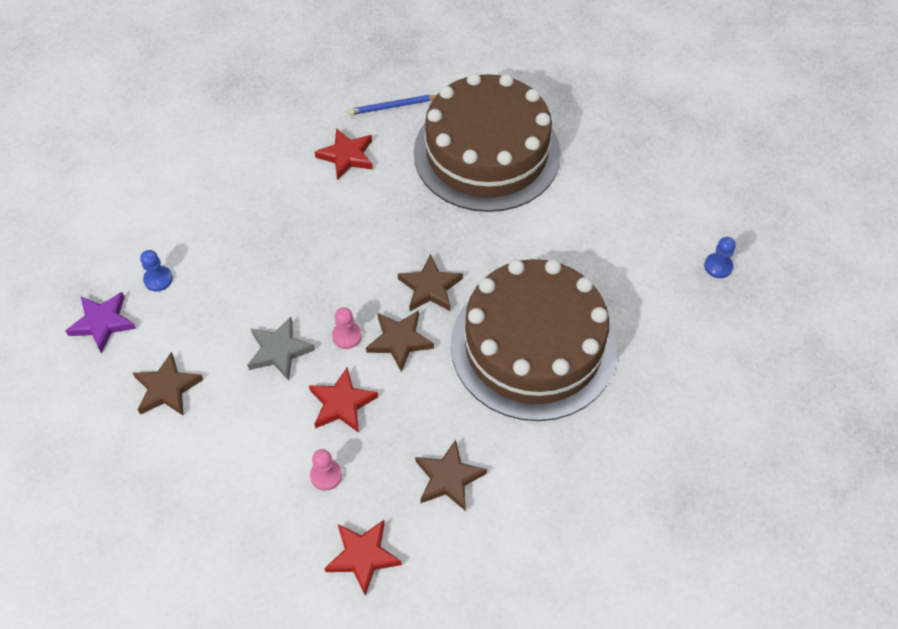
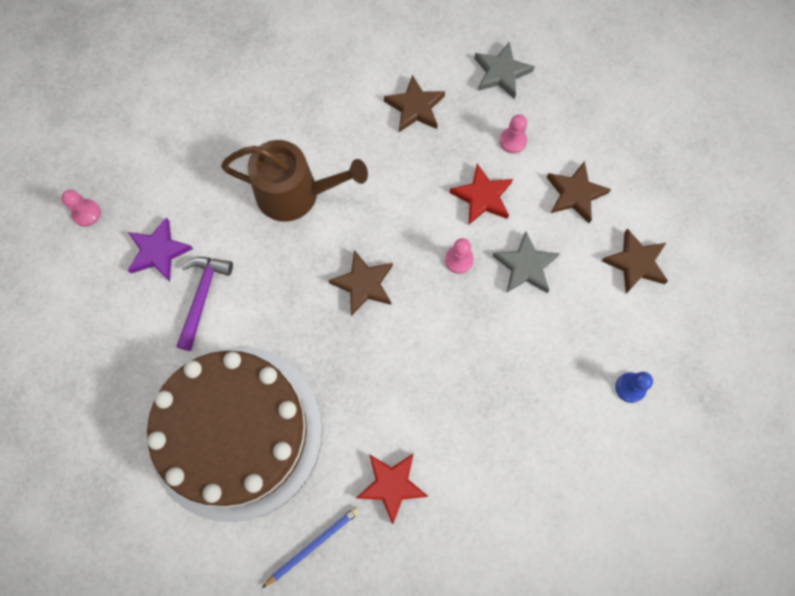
camera: 160 degrees left, 15 degrees up
(102, 323) = (691, 354): purple star -> purple star (159, 251)
(363, 556) = (501, 73): red star -> grey star
(393, 106) = (313, 545): blue pencil -> blue pencil turned 45 degrees counterclockwise
(399, 341) = (412, 239): brown star -> brown star (575, 194)
(533, 346) = (295, 194): brown cake -> brown watering can
(570, 233) = (202, 297): none -> purple hammer
(718, 266) = (86, 213): blue pawn -> pink pawn

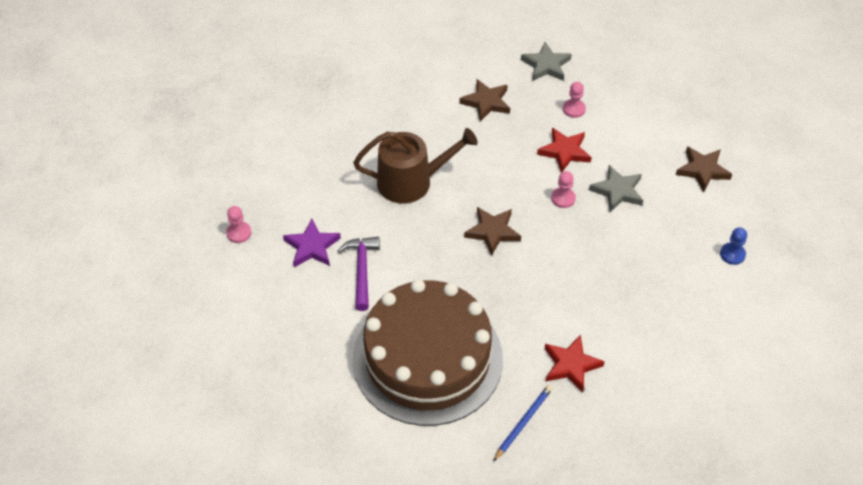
camera: 15 degrees left, 20 degrees down
(575, 194) = (637, 134): brown star -> none

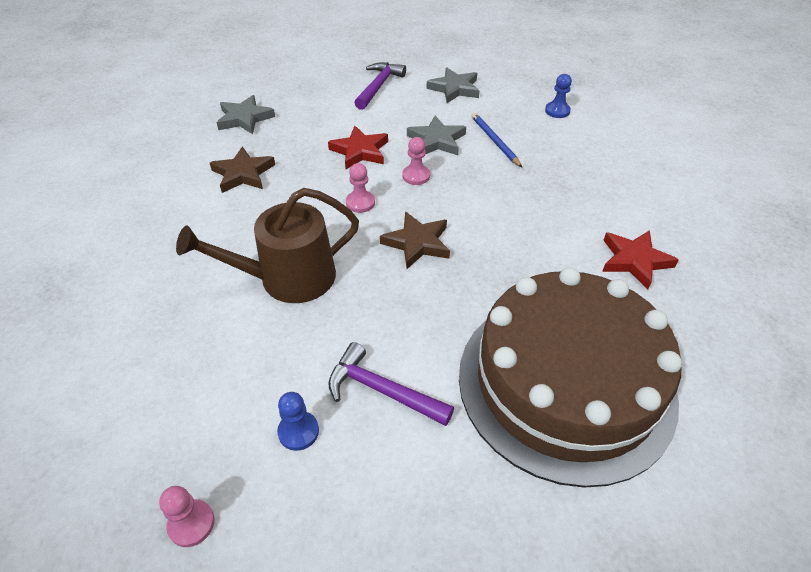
camera: 60 degrees left, 5 degrees down
(312, 246) = (298, 431): purple star -> blue pawn
(411, 181) = (288, 278): brown watering can -> brown watering can turned 135 degrees counterclockwise
(523, 422) = (700, 333): blue pencil -> blue pencil (494, 141)
(574, 109) = (315, 125): pink pawn -> pink pawn (360, 203)
(660, 119) = (378, 86): none -> purple hammer
(702, 170) = (454, 89): brown star -> grey star

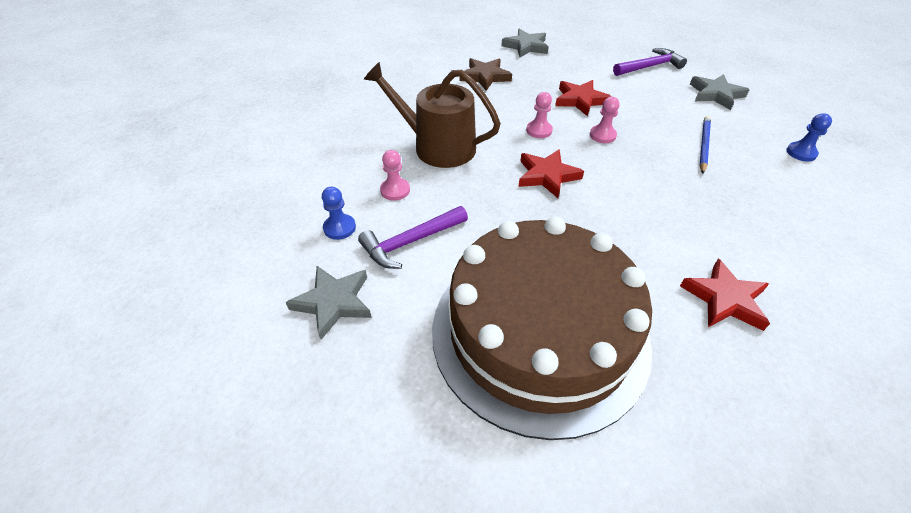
camera: 45 degrees right, 0 degrees up
(191, 524) = (240, 230): pink pawn -> pink pawn (395, 190)
(382, 390) = (410, 242): purple hammer -> purple hammer turned 105 degrees counterclockwise
(417, 243) = (547, 176): brown star -> red star
(436, 140) = (651, 121): grey star -> grey star (333, 302)

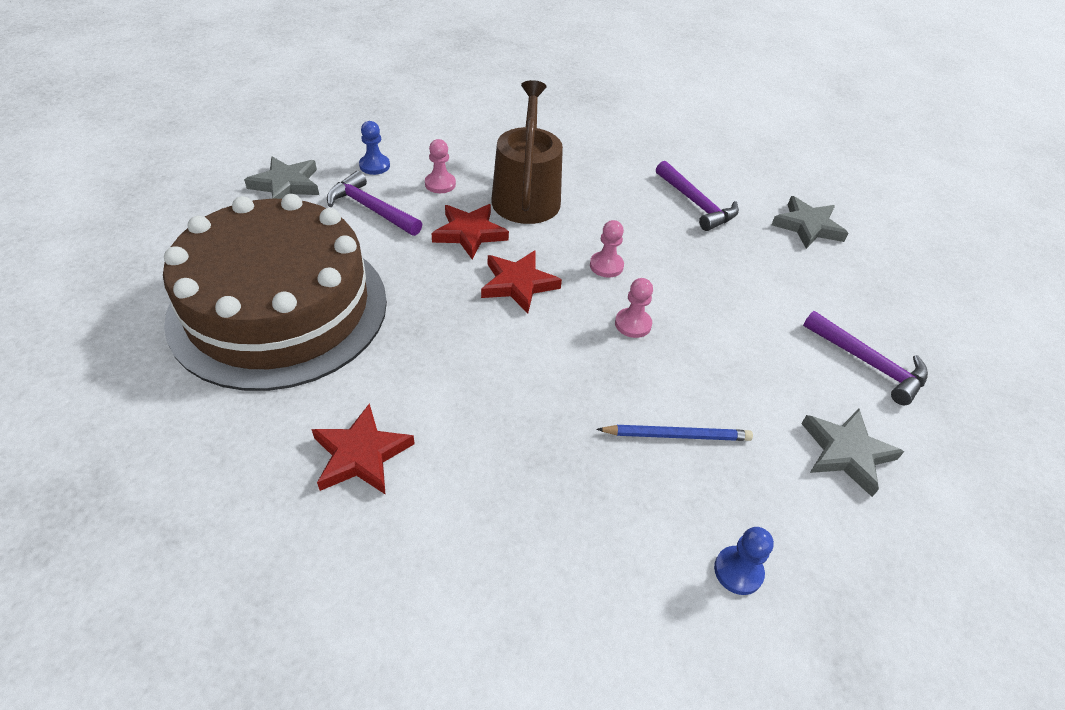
camera: 65 degrees right, 0 degrees up
(485, 77) = (696, 204): brown star -> purple hammer
(580, 100) = (705, 295): red star -> red star (469, 233)

